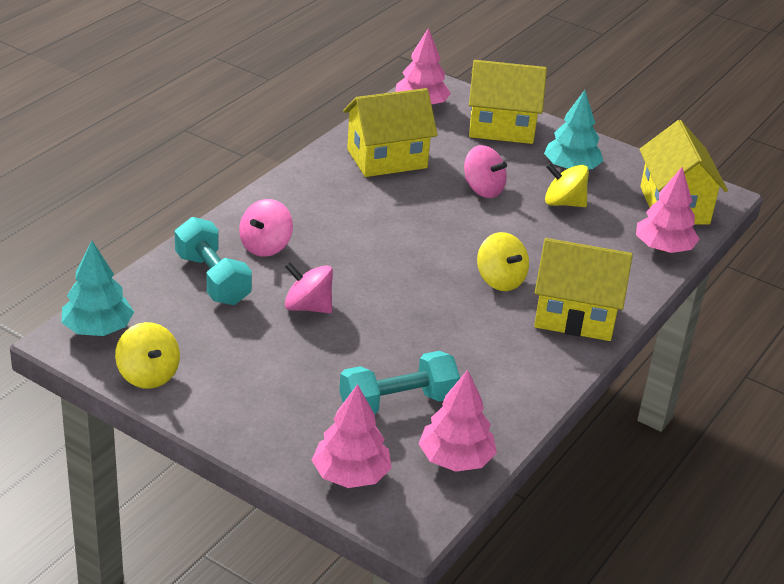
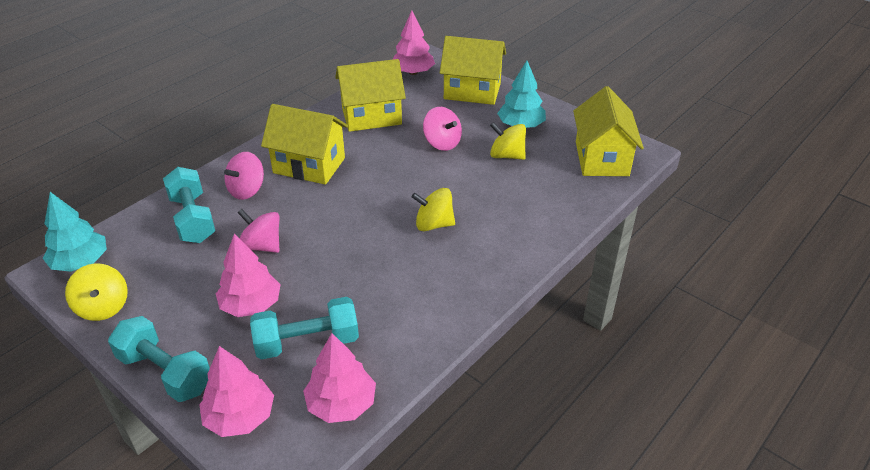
camera: 10 degrees right, 5 degrees up
(250, 437) = (165, 372): none -> turquoise dumbbell
(500, 280) = (434, 224): yellow spinning top -> yellow spinning top turned 120 degrees clockwise
(575, 316) = (490, 260): yellow house -> yellow house (309, 165)
(663, 248) = (584, 197): pink tree -> pink tree (251, 305)

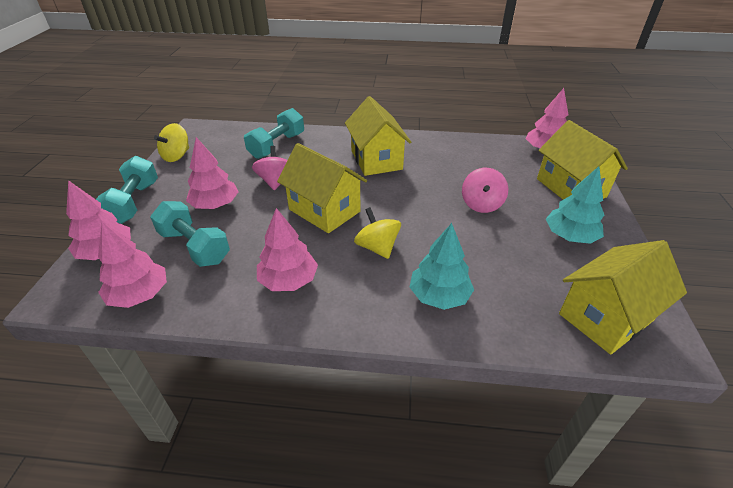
camera: 55 degrees right, 0 degrees up
(80, 262) = (208, 132): turquoise tree -> turquoise tree (439, 296)
(247, 190) = (323, 150): pink spinning top -> none
(371, 116) = (464, 158): yellow house -> yellow house (324, 210)
(422, 294) = (288, 280): none -> pink tree
(507, 155) = (516, 247): yellow spinning top -> none

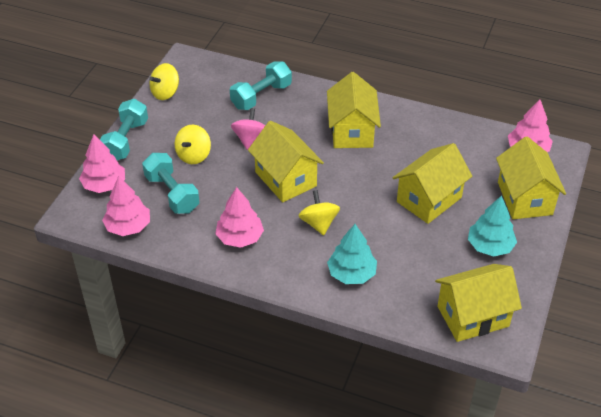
camera: 15 degrees right, 5 degrees up
(215, 205) = (194, 155): pink tree -> yellow spinning top
(481, 204) = (429, 199): pink spinning top -> yellow house

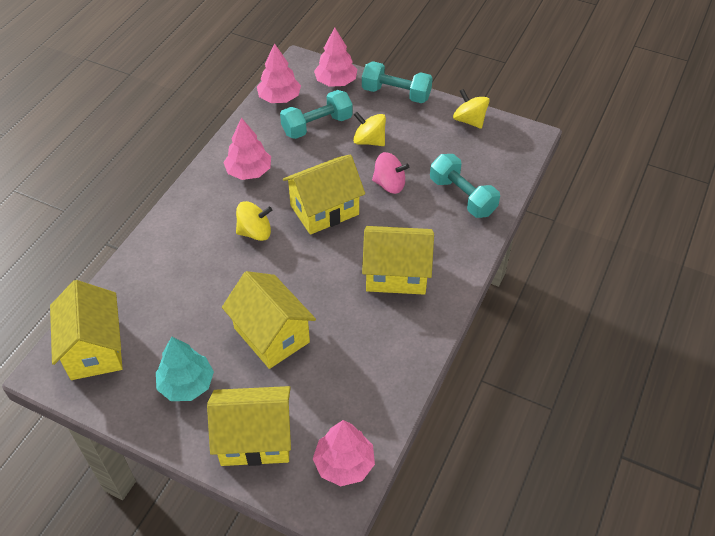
camera: 95 degrees right, 5 degrees up
(352, 273) = (181, 253): turquoise tree -> none

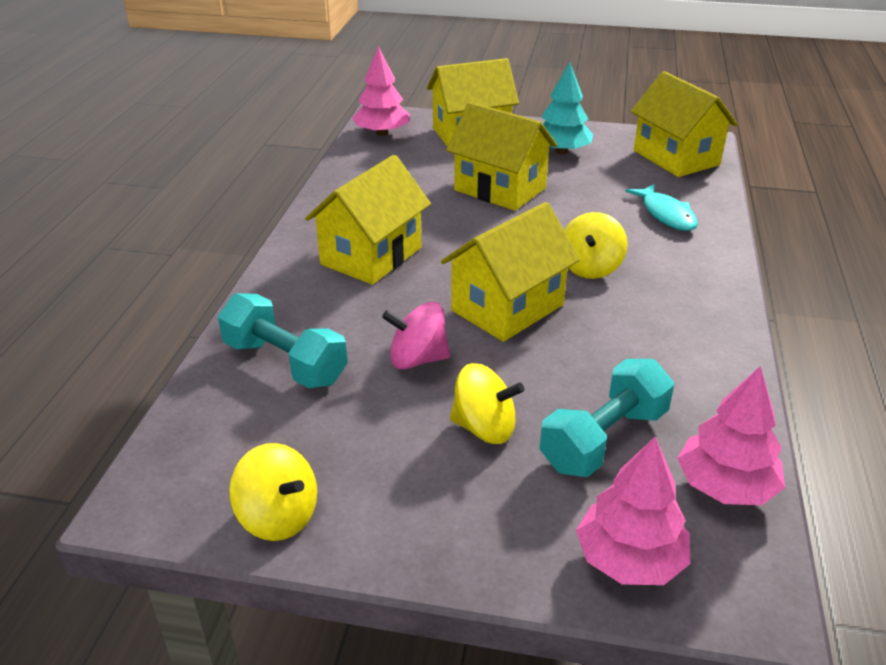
camera: 165 degrees right, 15 degrees down
(165, 274) = (666, 215): none -> turquoise fish
(249, 171) = (664, 338): pink tree -> none
(255, 232) = (590, 267): yellow spinning top -> yellow spinning top turned 45 degrees counterclockwise
(396, 94) = (468, 555): turquoise dumbbell -> none
(396, 274) = (371, 256): yellow house -> yellow house turned 45 degrees counterclockwise

